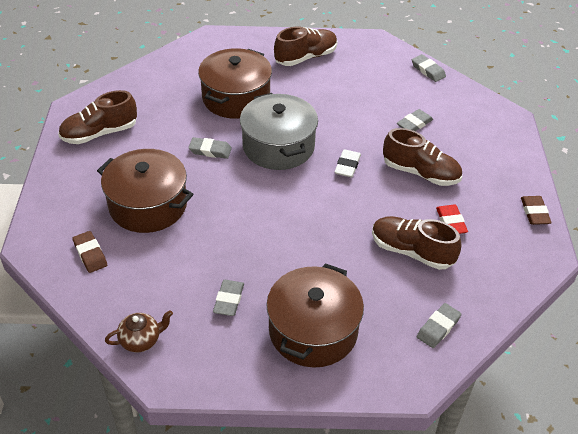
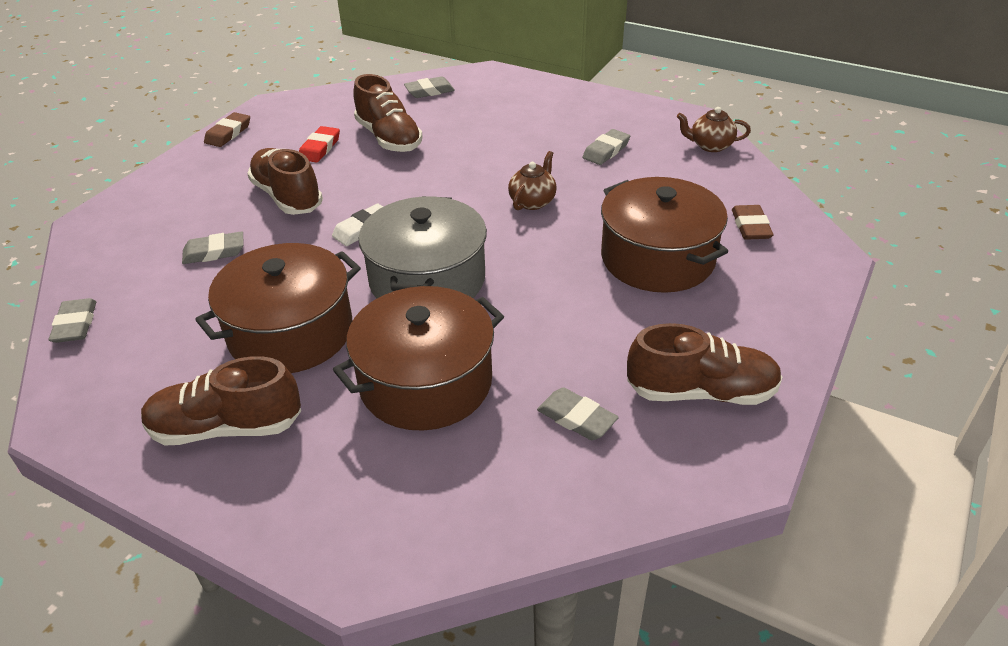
camera: 150 degrees left, 5 degrees down
(210, 150) = (530, 304): grey eraser -> grey eraser (576, 418)
(255, 225) = (532, 201): none -> brown teapot
(313, 331) = (540, 114): brown pot -> brown pot (291, 332)

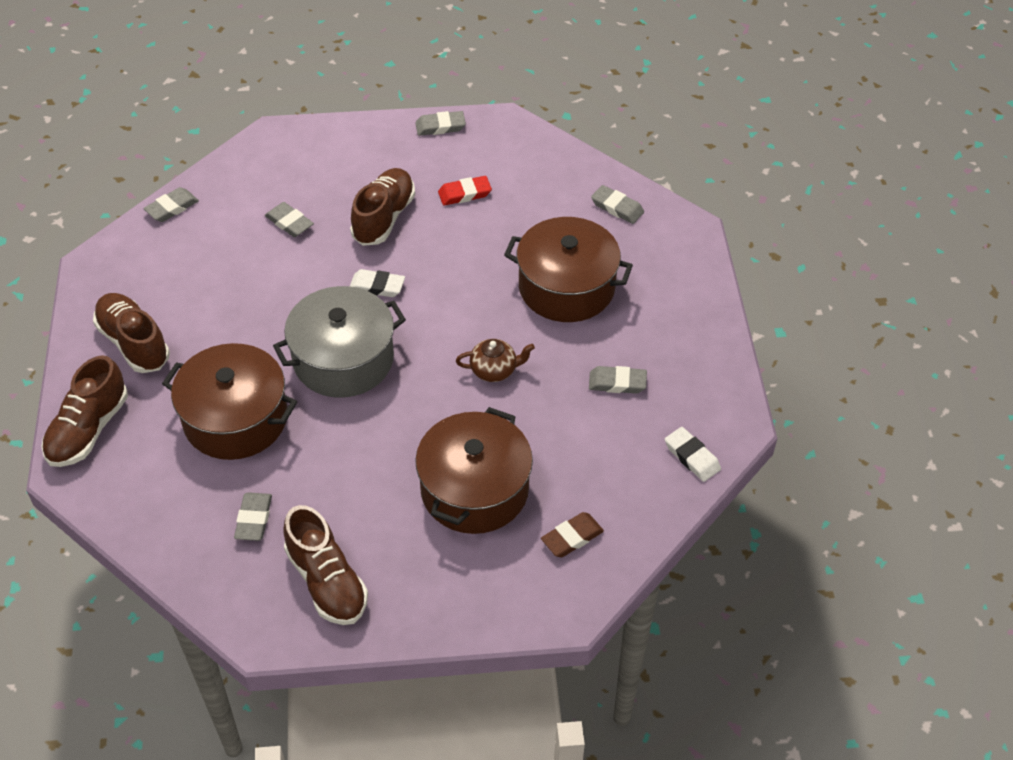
camera: 55 degrees right, 10 degrees up
(228, 133) = (440, 126): brown eraser -> grey eraser
(291, 332) = (236, 319): brown pot -> brown pot (566, 287)
(389, 138) = (515, 227): brown shoe -> brown shoe (88, 429)
(710, 146) = (692, 457): brown teapot -> white eraser

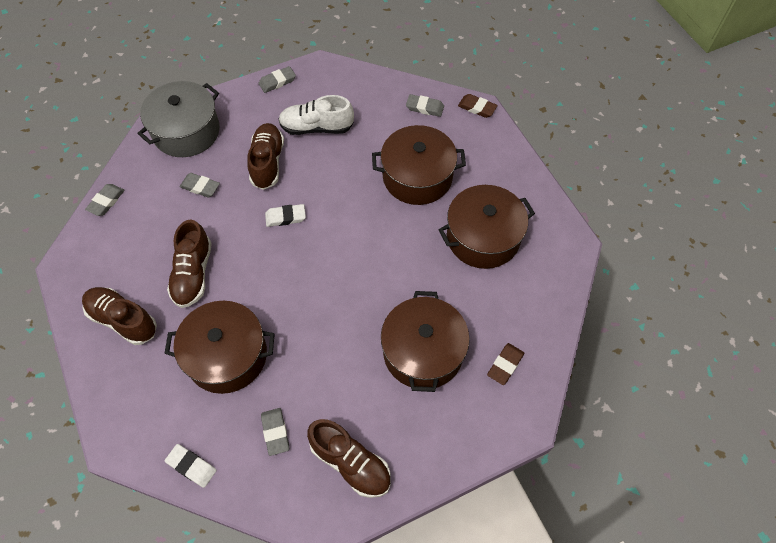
camera: 20 degrees left, 10 degrees up
(88, 429) = (117, 403): brown shoe -> brown shoe (193, 274)
(343, 359) = (286, 282): grey pot -> grey pot (186, 131)
(464, 194) = (316, 127): red eraser -> white shoe
(494, 370) = (396, 255): brown teapot -> none
(617, 383) = (483, 237): grey eraser -> brown pot
(687, 226) = (477, 108): none -> brown eraser
(692, 457) = (556, 276): white eraser -> white eraser (191, 466)

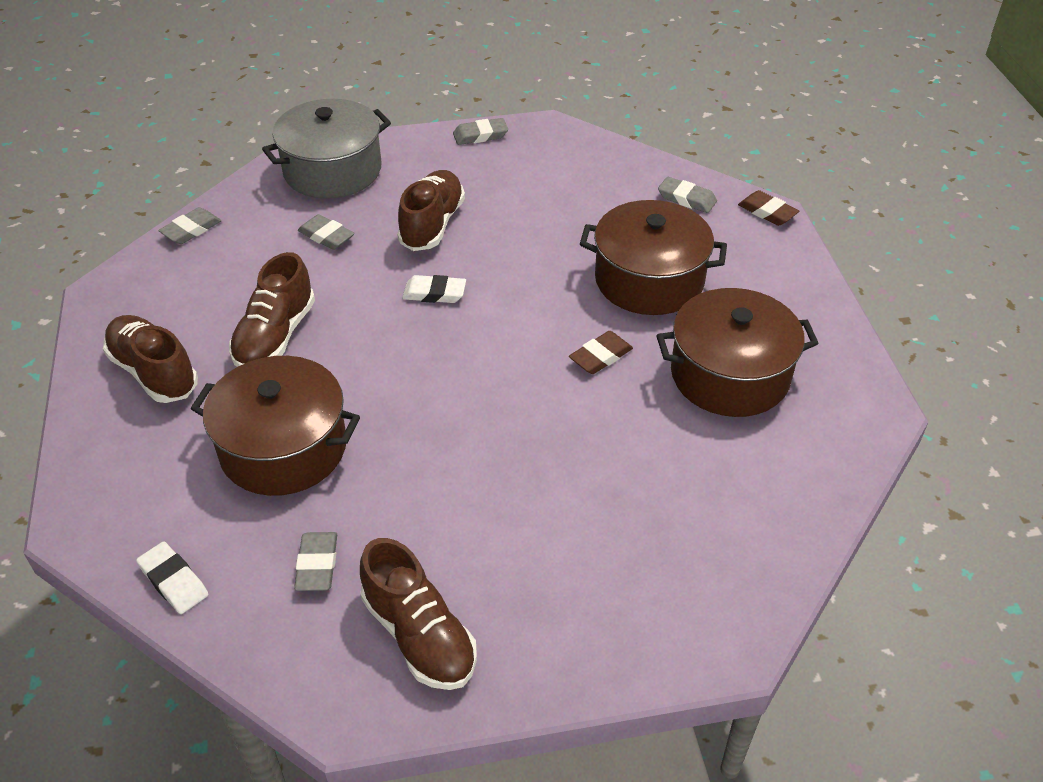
camera: 15 degrees right, 15 degrees down
(316, 127) = (518, 196): white shoe -> none
(423, 352) = (586, 507): brown pot -> none
(505, 365) = (717, 554): brown eraser -> brown eraser (600, 356)

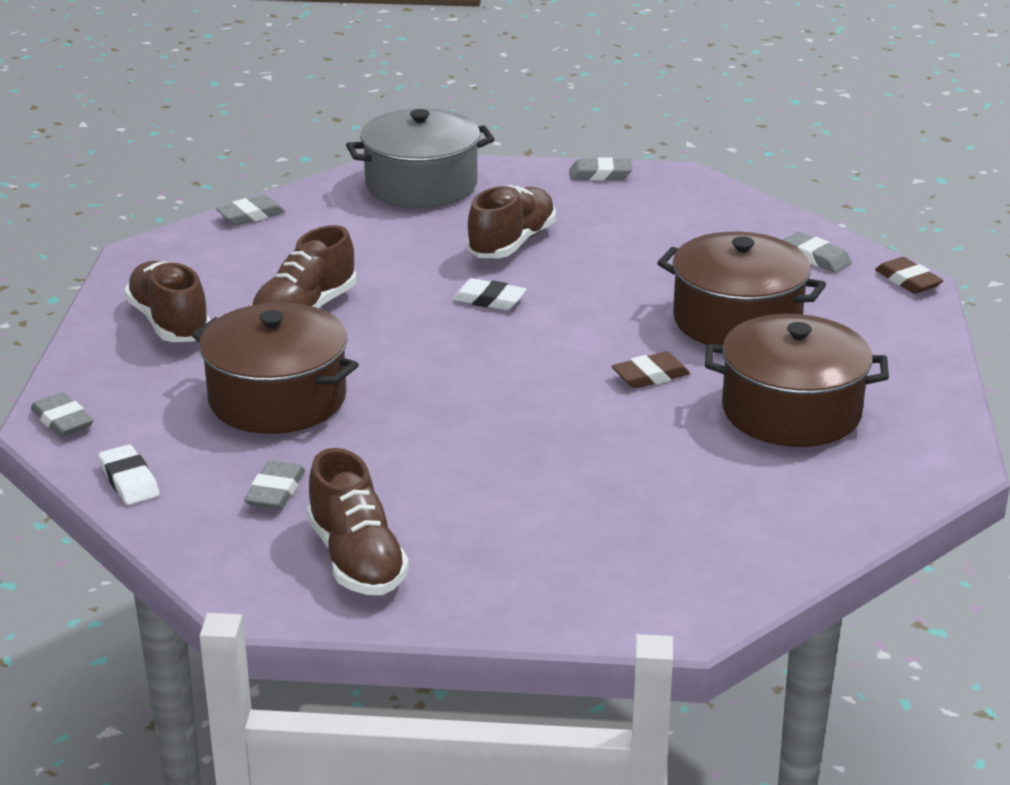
camera: 15 degrees right, 15 degrees down
(326, 236) = (392, 238): grey eraser -> grey eraser (62, 420)

